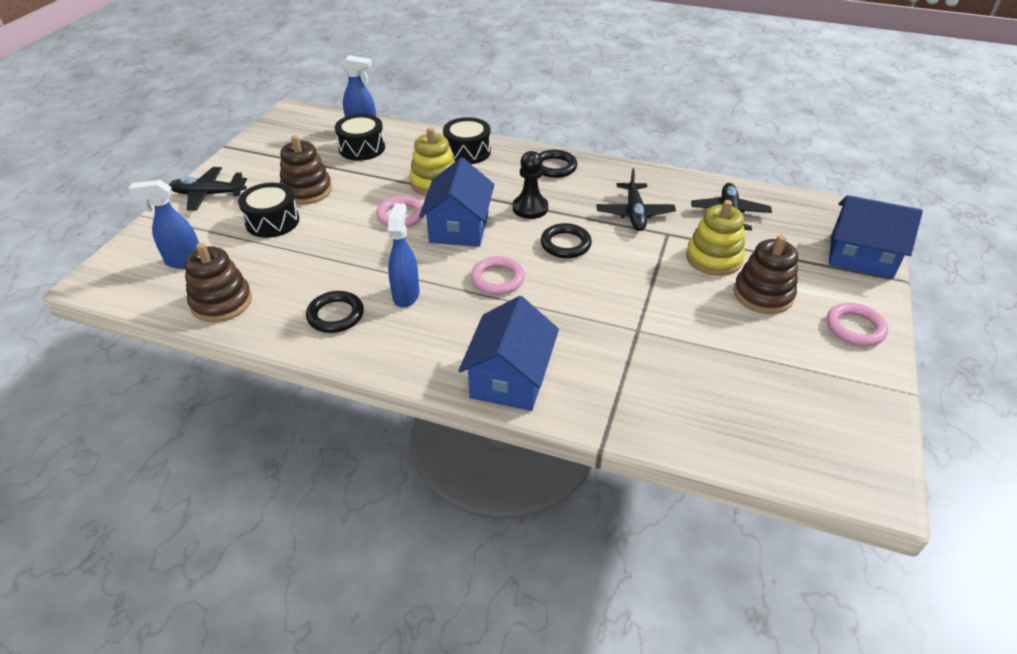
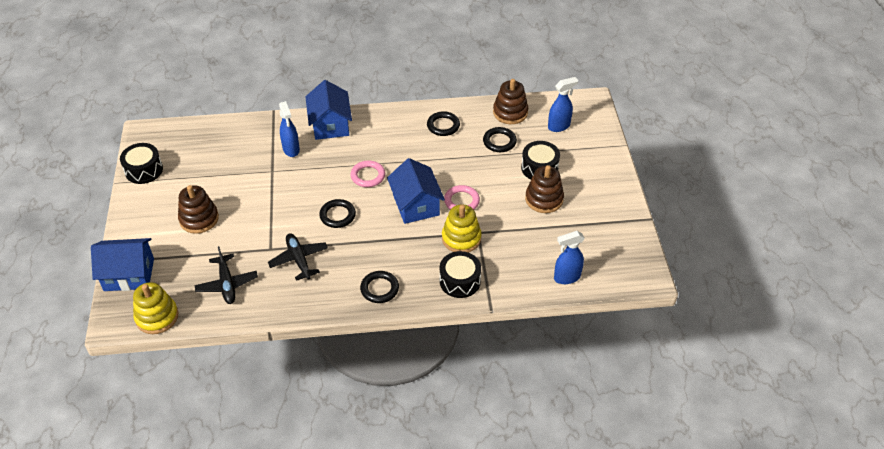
camera: 155 degrees right, 5 degrees up
(208, 194) = (604, 173): black plane -> none
(283, 267) = (499, 142): none -> black ring
(362, 148) = (546, 254): black drum -> black drum (144, 170)
(406, 295) = (414, 149): blue spray bottle -> blue spray bottle (291, 149)
(530, 208) = (377, 238): black pawn -> none
(713, 258) = (234, 237): yellow stacking toy -> yellow stacking toy (157, 317)
(855, 328) = (142, 213): pink ring -> none

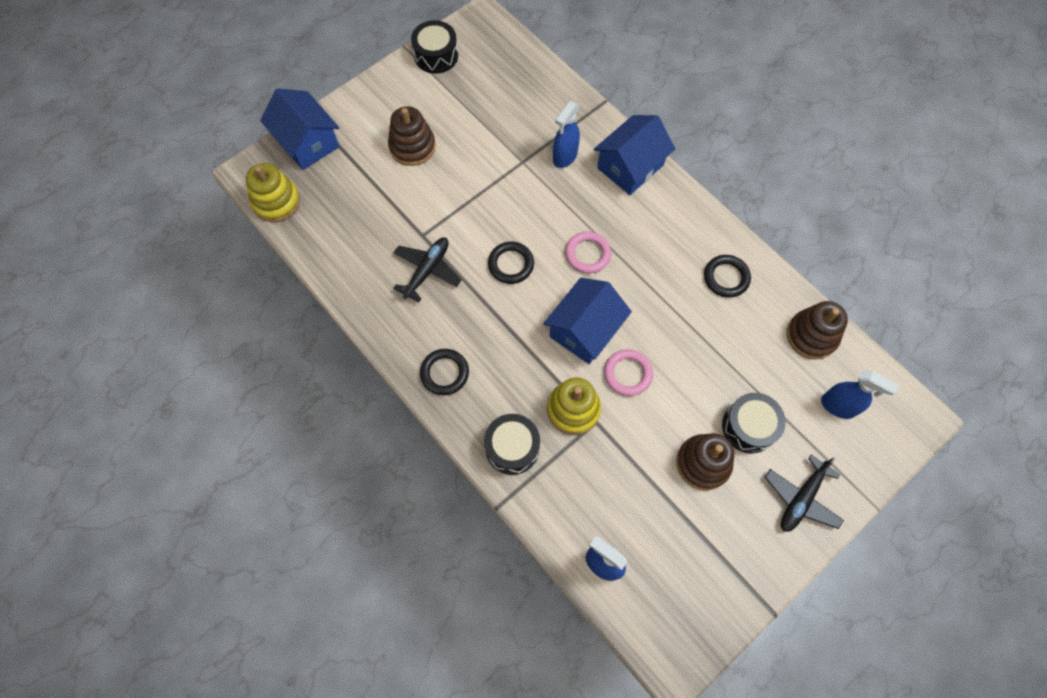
camera: 55 degrees right, 20 degrees up
(227, 284) = (353, 230): black plane -> black plane (801, 498)
(499, 142) = (753, 354): black ring -> none

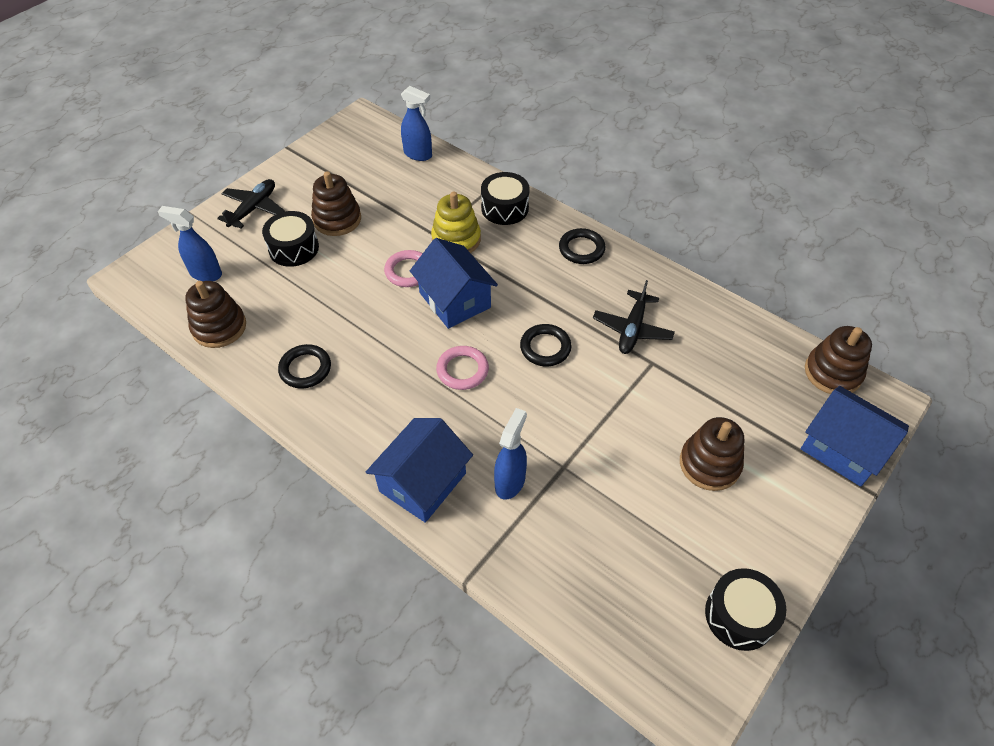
camera: 170 degrees right, 15 degrees down
(276, 202) = (832, 373): yellow stacking toy -> brown stacking toy
(585, 330) = (455, 300): blue house -> blue house turned 60 degrees counterclockwise

